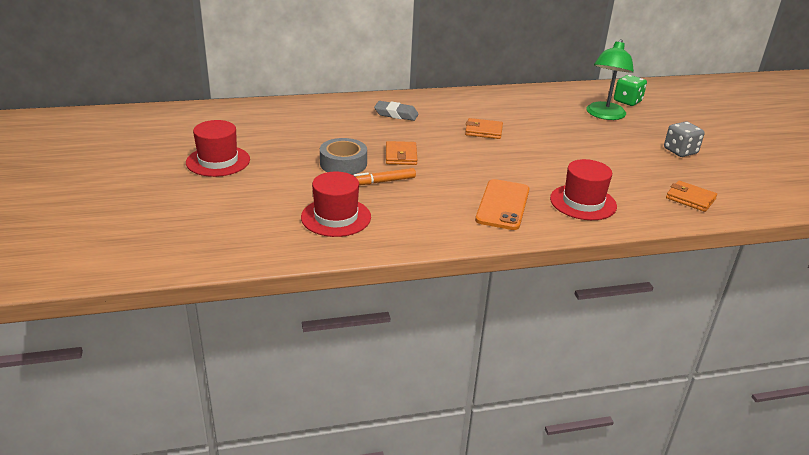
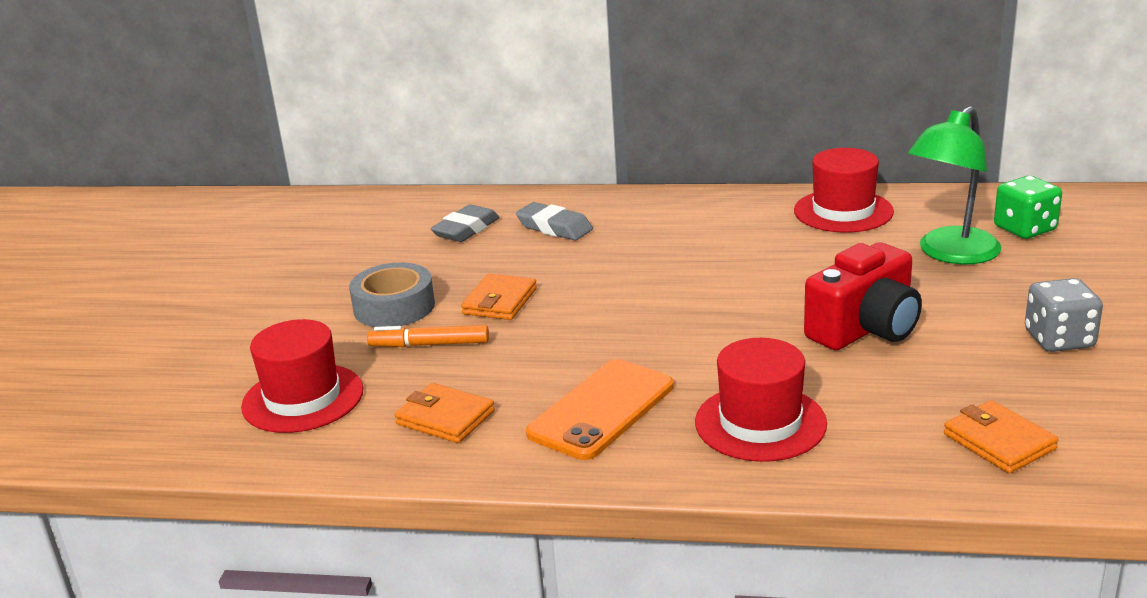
camera: 25 degrees right, 5 degrees down
(218, 161) = (213, 286): red hat -> red hat (843, 211)
(346, 118) = (466, 229): none -> grey eraser
(483, 131) = (684, 268): orange wallet -> orange wallet (445, 418)
(594, 154) = (865, 329): none -> red camera

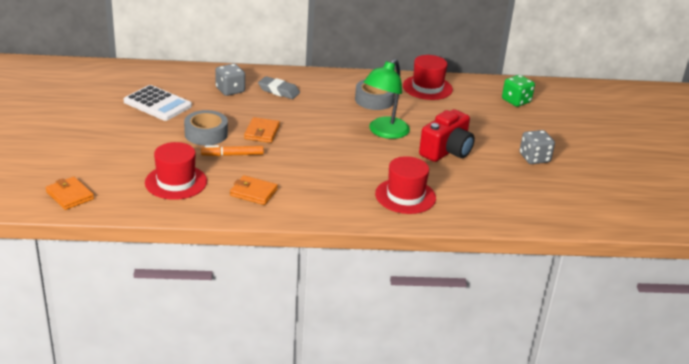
camera: 15 degrees left, 5 degrees up
(328, 257) = (157, 104): none -> white calculator
(466, 229) = (230, 90): grey eraser -> grey dice
(602, 410) = (329, 189): orange phone -> none
(733, 237) = (374, 100): none -> grey tape
(950, 254) = (482, 113): green lamp -> green lamp (384, 132)
(998, 442) = (511, 205): orange wallet -> orange wallet (70, 195)

